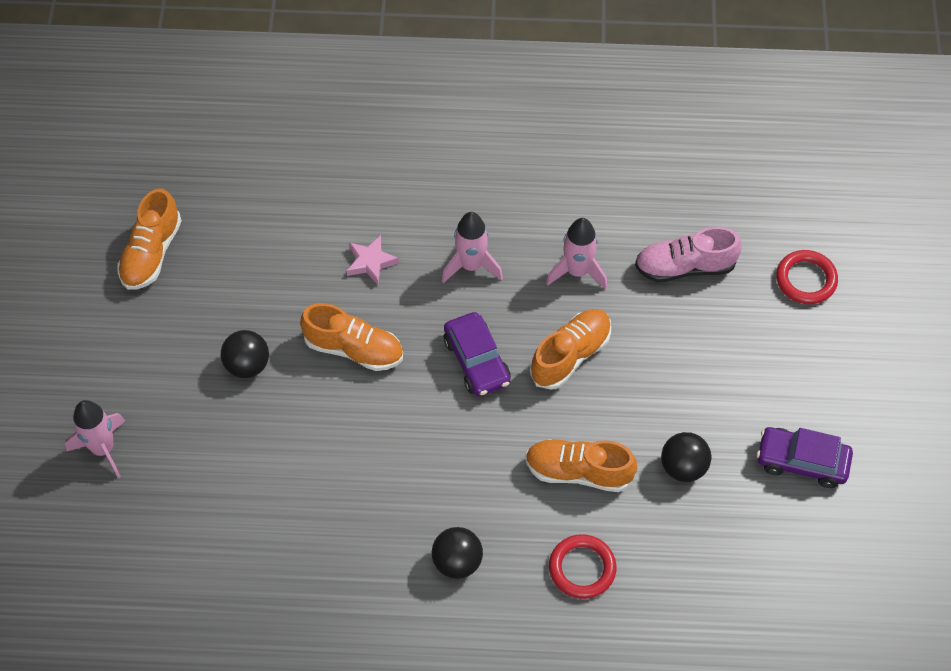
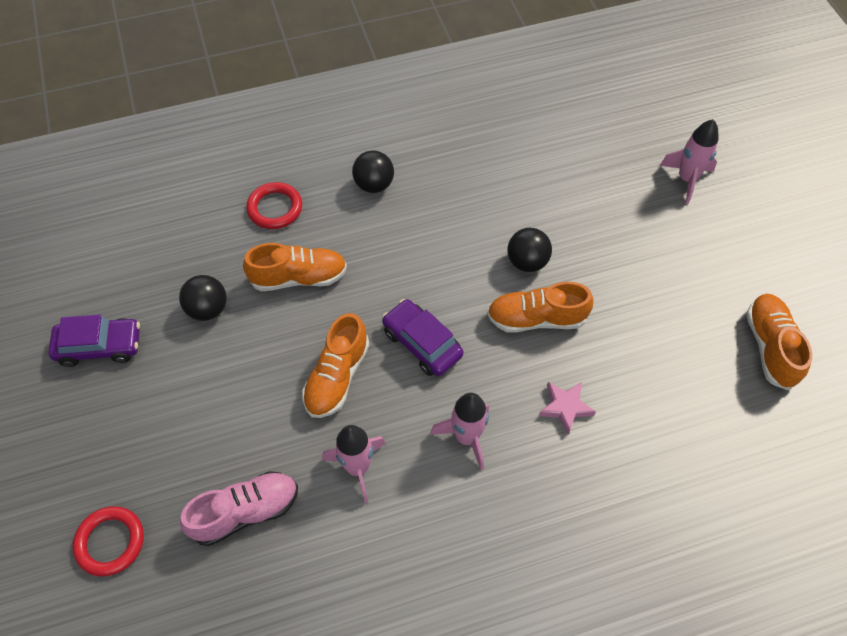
camera: 160 degrees right, 0 degrees up
(247, 365) = (618, 276): black ball -> black ball (527, 262)

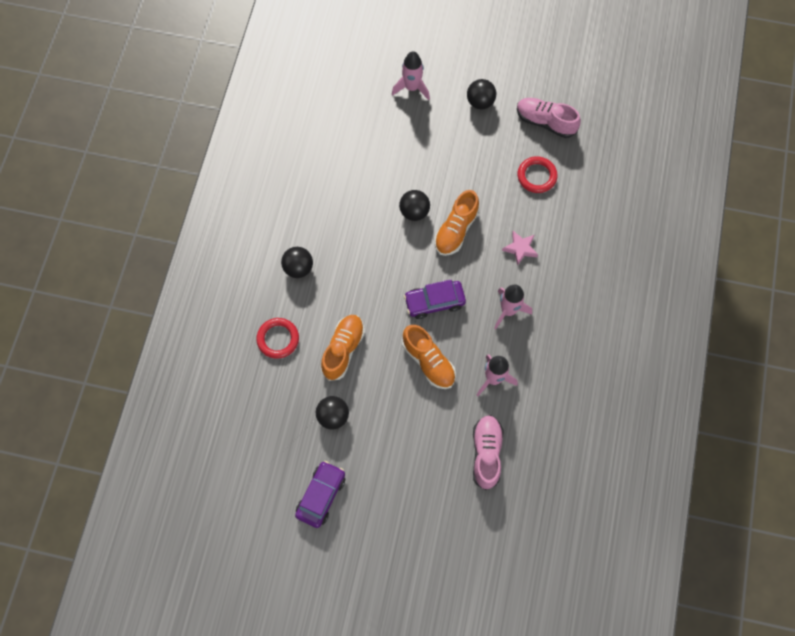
camera: 60 degrees left, 10 degrees up
(110, 542) = (463, 538): red ring -> red ring (536, 176)
(731, 258) = (480, 102): none -> black ball
(770, 346) = (545, 122): orange shoe -> pink shoe

